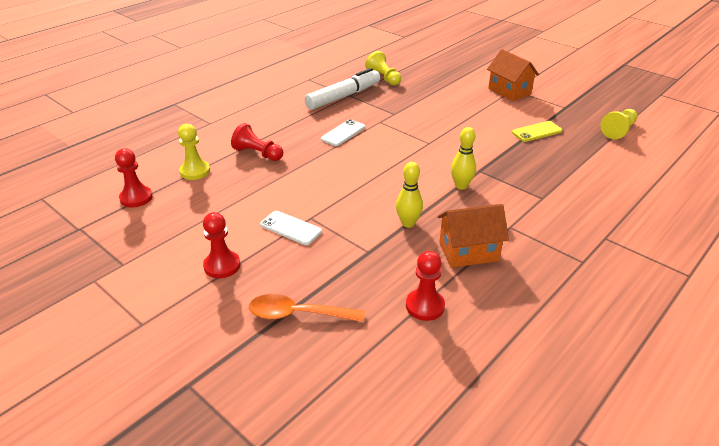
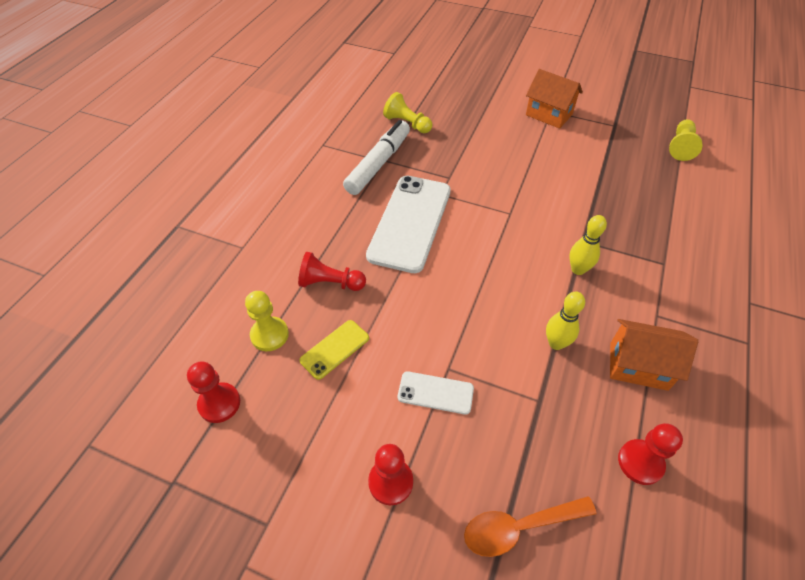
camera: 20 degrees left, 15 degrees up
(343, 133) = (410, 223): white phone -> white phone, size x2.12
(468, 252) = (638, 366): orange house -> orange house turned 45 degrees clockwise
(536, 132) = (607, 168): yellow phone -> yellow phone (334, 349)

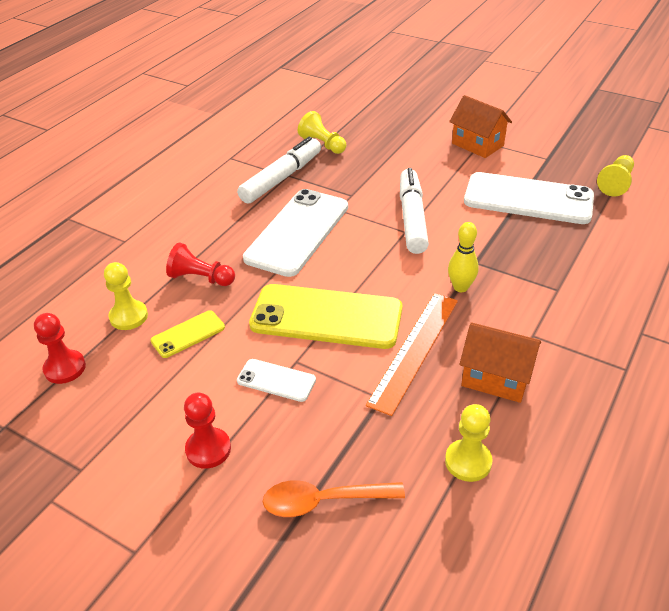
camera: 10 degrees right, 10 degrees down
(463, 315) = (326, 317): none -> yellow phone
(512, 198) = (412, 218): none -> white marker
(556, 343) = (414, 350): yellow bowling pin -> orange ruler
(610, 169) = (528, 199): none -> white phone
(640, 462) = (468, 461): red pawn -> yellow pawn

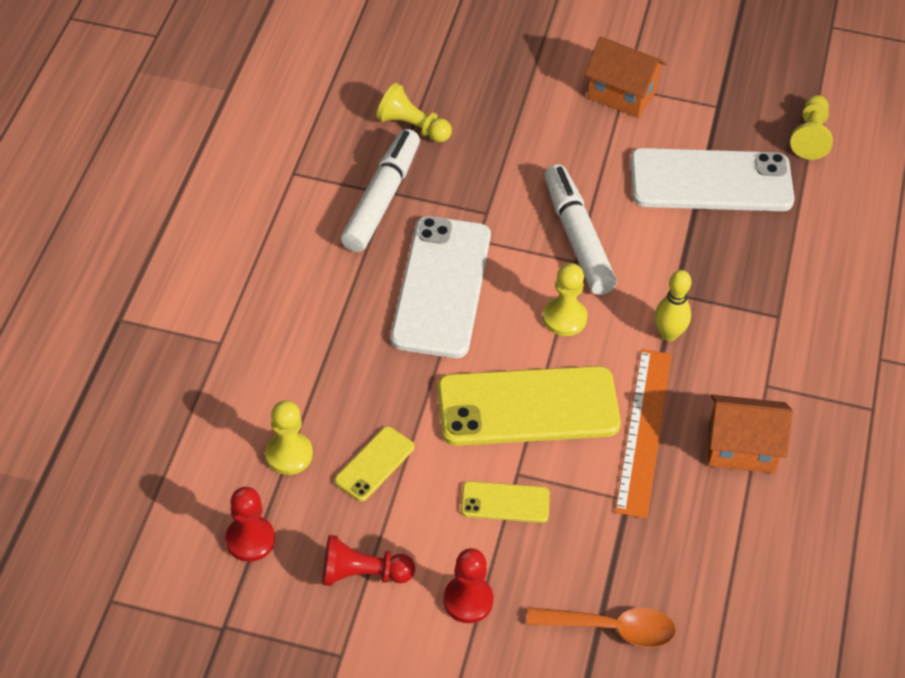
camera: 20 degrees left, 10 degrees up
(201, 278) = (350, 381): red pawn -> red pawn (362, 574)
(276, 380) = (505, 502): white phone -> yellow phone
(323, 501) = (611, 628): orange spoon -> orange spoon turned 150 degrees counterclockwise
(468, 461) = (740, 553): yellow pawn -> yellow pawn (564, 318)

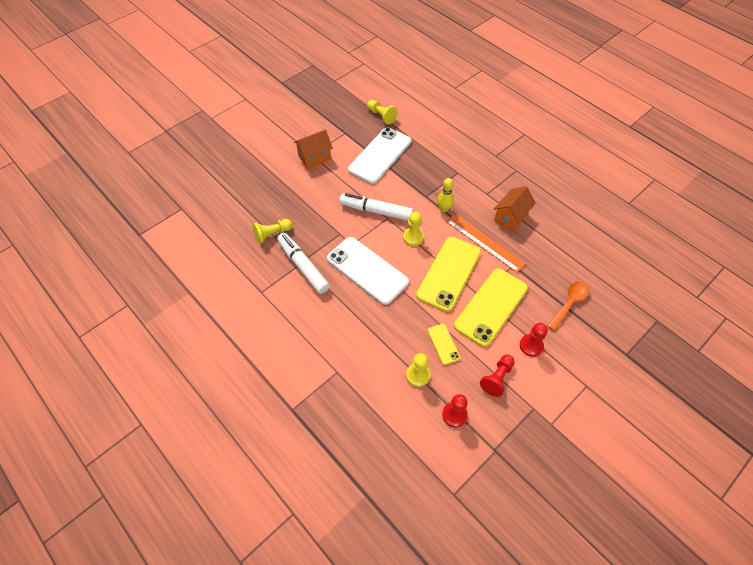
camera: 55 degrees left, 5 degrees up
(505, 502) = (491, 307): yellow phone -> yellow phone, size x2.12

